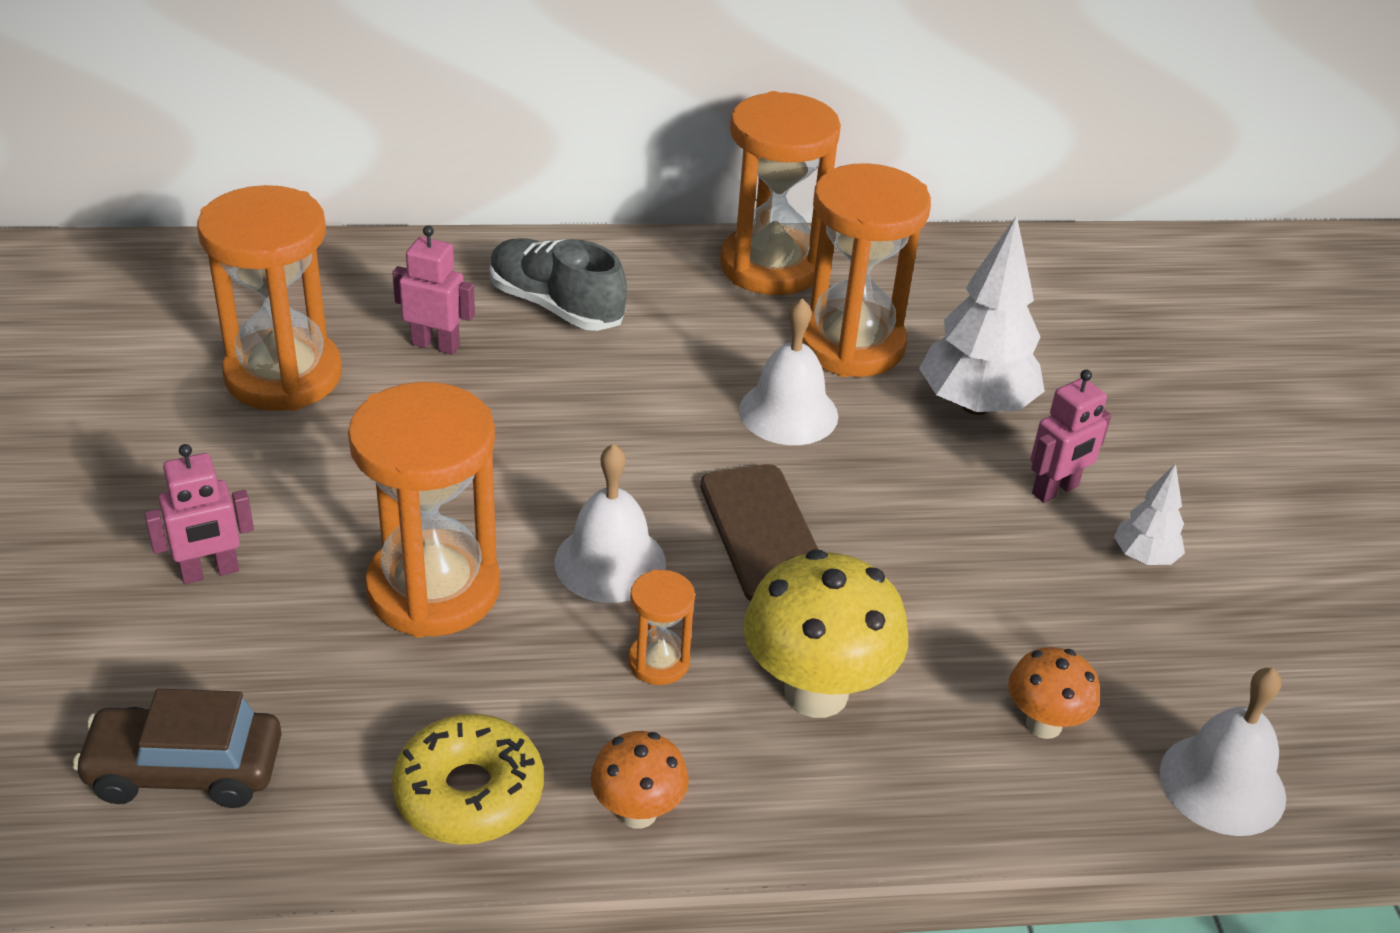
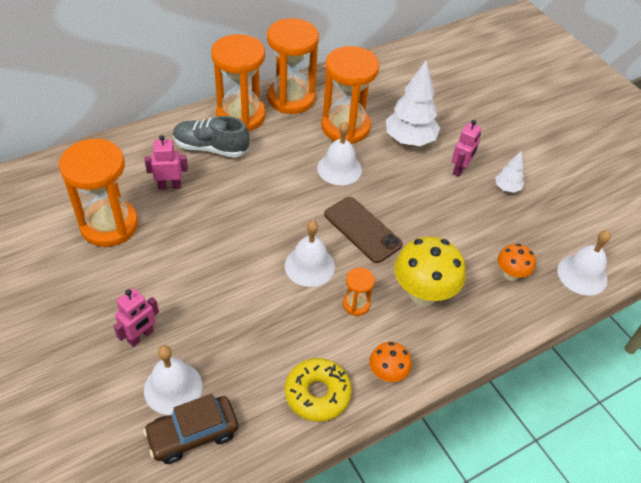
camera: 25 degrees left, 10 degrees up
(206, 678) = (173, 388): none -> white bell
(433, 589) = (244, 307): orange hourglass -> orange hourglass (241, 116)

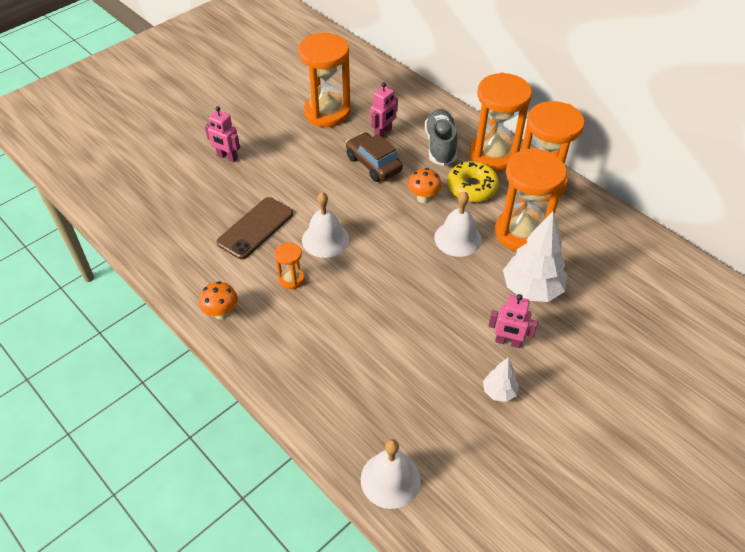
camera: 80 degrees right, 0 degrees up
(169, 186) = (383, 133): pink robot -> pink robot turned 60 degrees clockwise
(173, 388) = (186, 185): white bell -> none
(193, 434) = (149, 205): brown car -> brown car (373, 164)
(317, 394) = (194, 269): yellow donut -> yellow donut (472, 187)
(362, 229) = (383, 269): brown phone -> brown phone (255, 228)
(423, 294) = (318, 328): yellow mushroom -> none
(510, 274) = (367, 404): orange mushroom -> orange mushroom (423, 198)

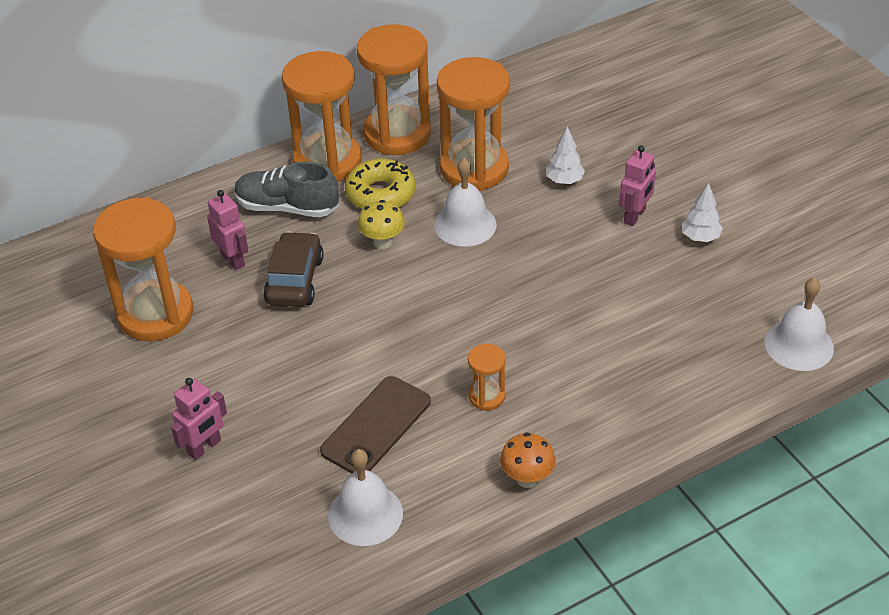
camera: 75 degrees left, 5 degrees down
(255, 228) = (376, 426): brown phone -> brown phone turned 75 degrees clockwise
(325, 239) = (424, 352): white bell -> white bell (365, 514)
(373, 164) = (295, 280): brown car -> brown car turned 120 degrees clockwise
(423, 198) = (382, 242): orange mushroom -> yellow mushroom
(531, 289) = (564, 181): white tree -> white tree, size x0.51

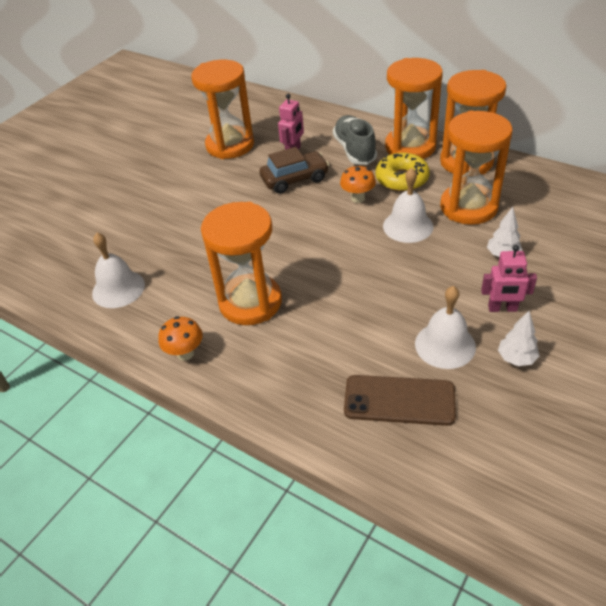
camera: 65 degrees right, 0 degrees up
(205, 447) = (140, 205): pink robot -> none
(376, 426) = (193, 263): brown phone -> brown phone (399, 400)
(382, 242) = (358, 198): yellow mushroom -> orange mushroom
(486, 396) = (250, 302): orange hourglass -> orange hourglass, size x2.21
(799, 345) = (441, 479): white bell -> white bell (445, 345)

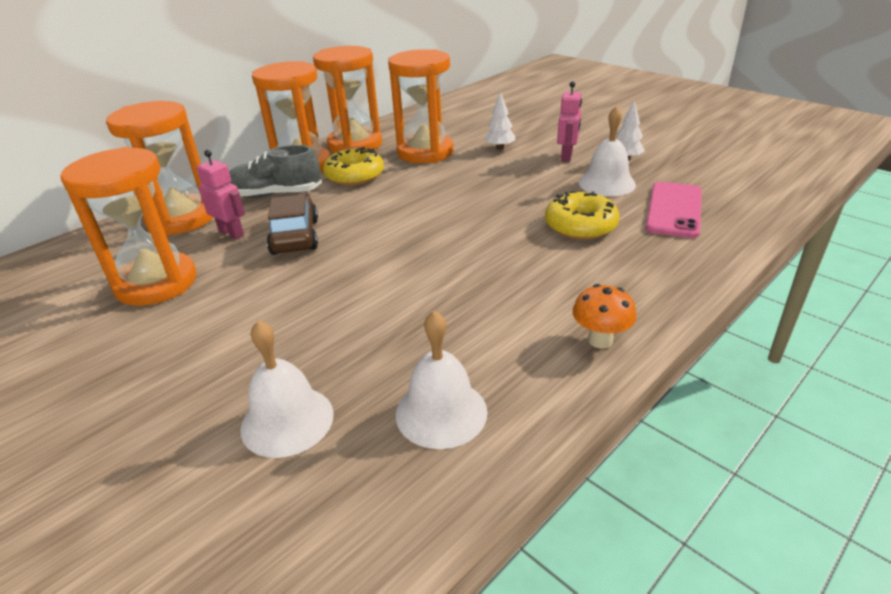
camera: 80 degrees left, 10 degrees down
(250, 302) = (517, 283): orange hourglass -> orange hourglass (181, 218)
(348, 331) = (580, 226): none -> yellow donut
(358, 198) = (368, 201): orange mushroom -> none
(399, 400) = (674, 210): brown phone -> pink phone
(408, 226) = (434, 181): white bell -> white bell (287, 420)

